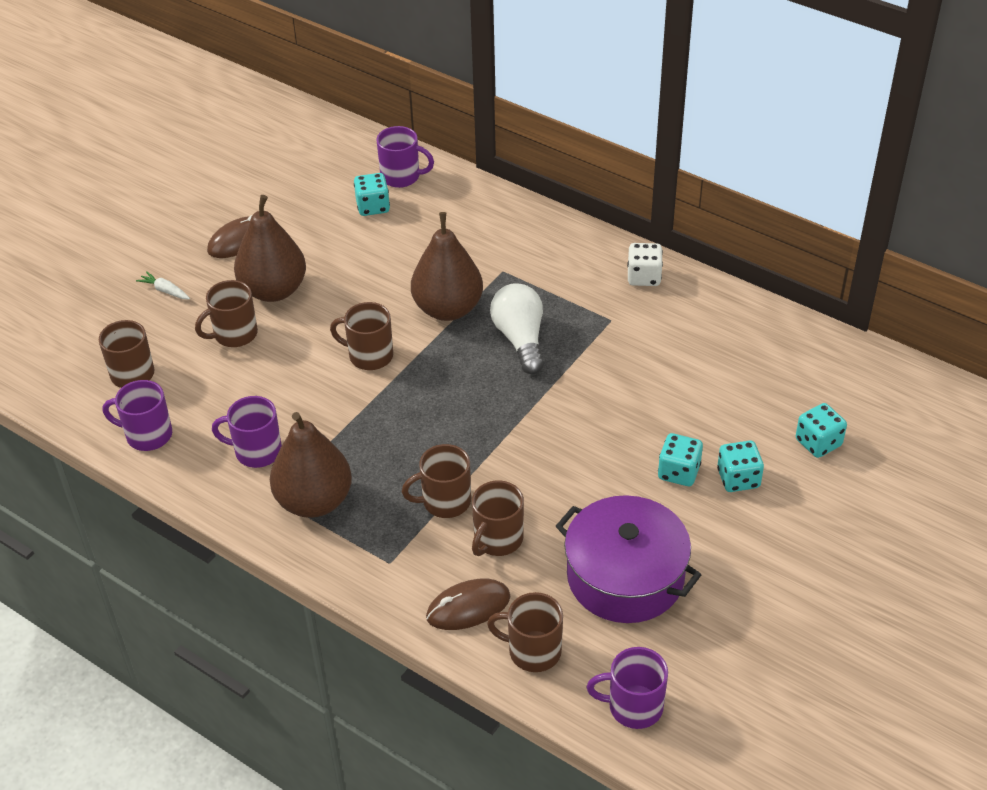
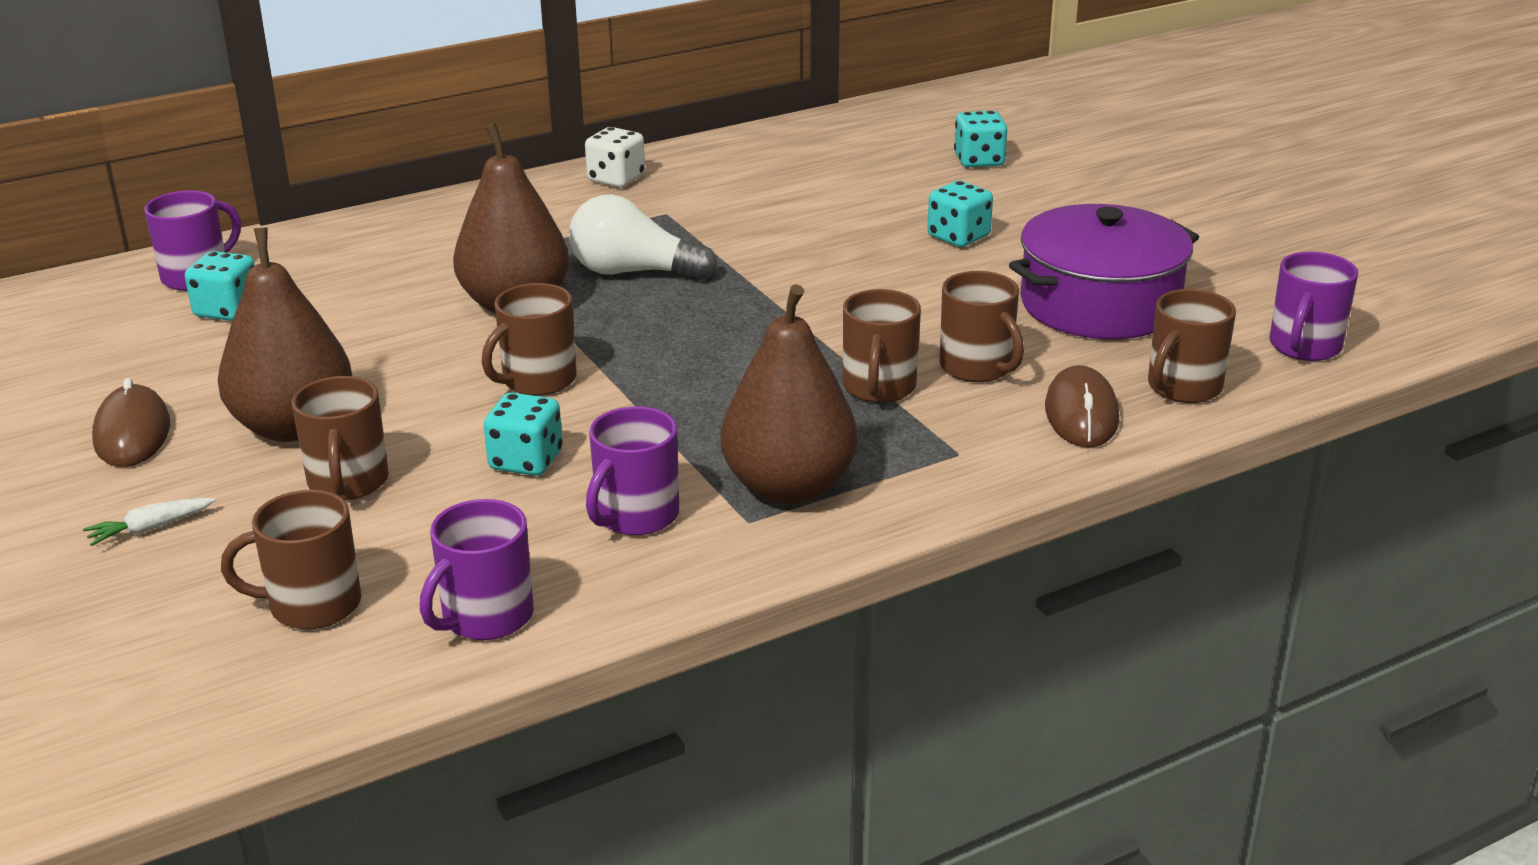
camera: 65 degrees left, 15 degrees down
(738, 478) = (996, 210): turquoise dice -> turquoise dice (526, 461)

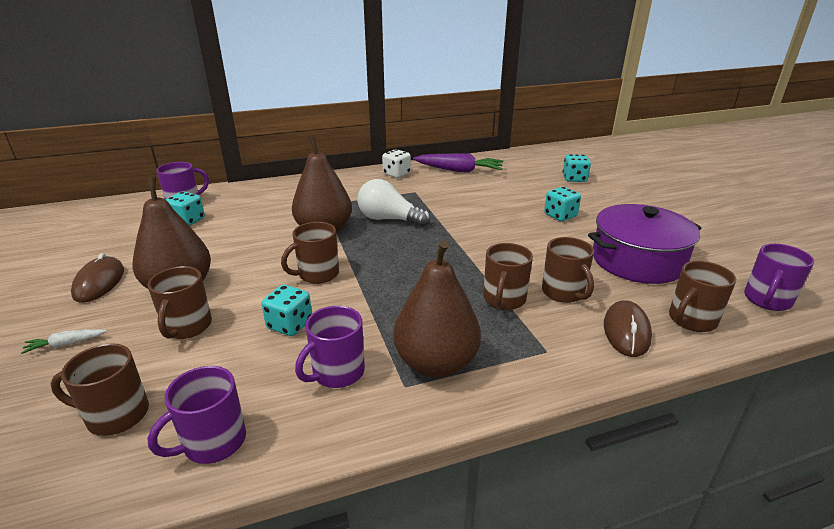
camera: 10 degrees right, 0 degrees up
(743, 161) = (459, 170): none -> purple carrot

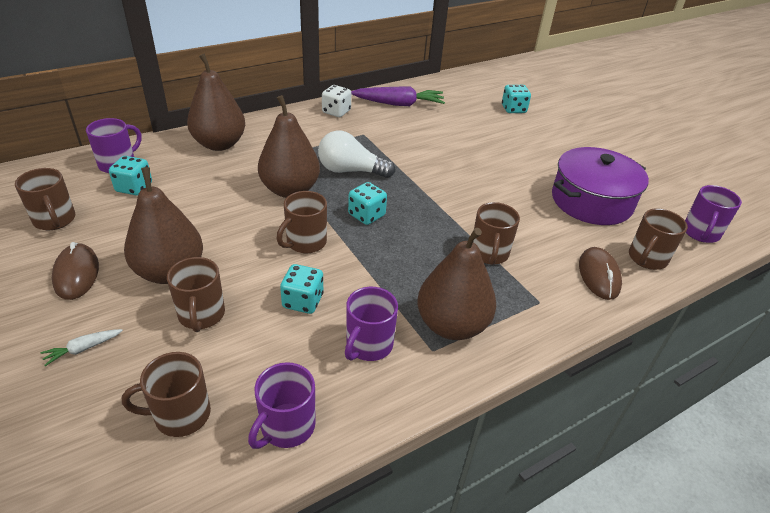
camera: 15 degrees left, 10 degrees up
(279, 193) = (219, 144): none -> brown pear
(560, 215) = (512, 155): turquoise dice -> turquoise dice (366, 215)
(563, 293) = (538, 241): brown mug -> brown mug (55, 220)

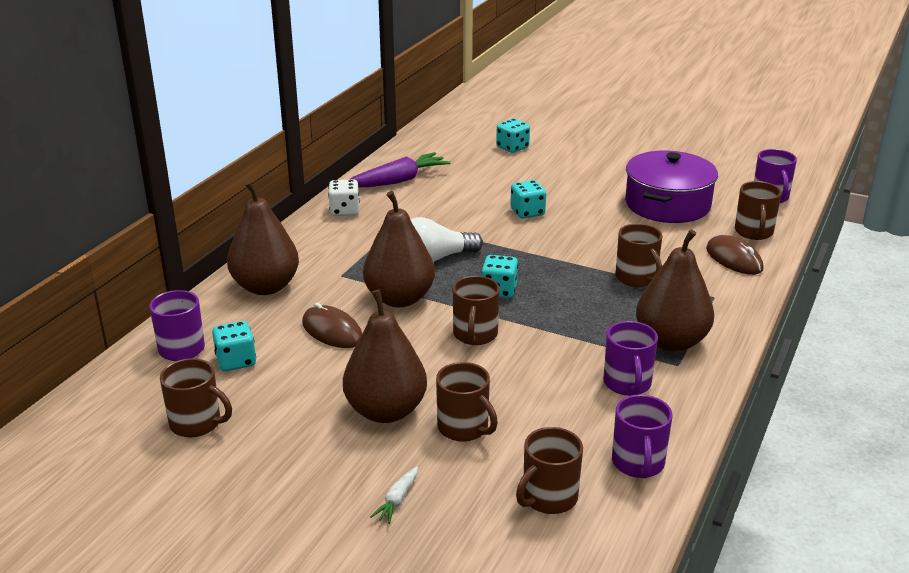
camera: 30 degrees left, 10 degrees down
(76, 274) = (296, 453): brown mouse -> brown mouse (332, 331)
(303, 301) = (535, 378): turquoise dice -> turquoise dice (527, 212)

